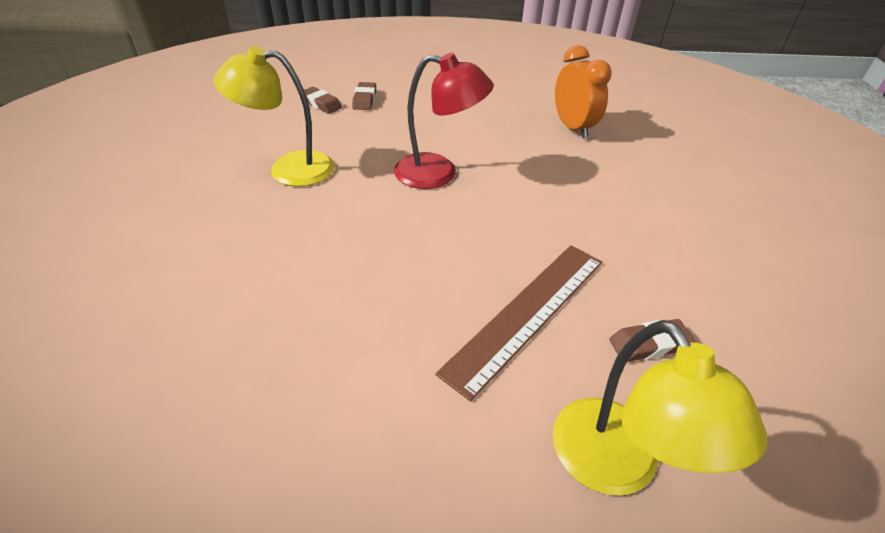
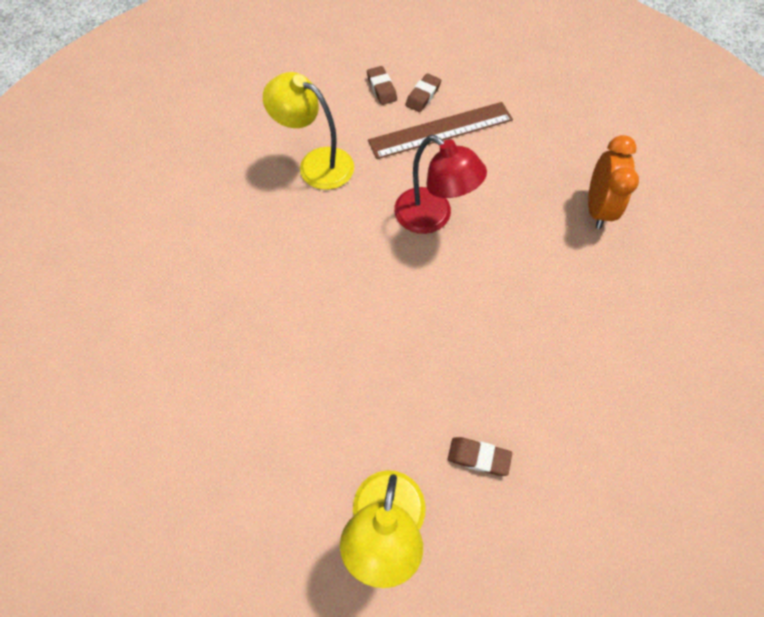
camera: 30 degrees right, 20 degrees up
(527, 313) = (410, 388): brown ruler -> brown ruler (441, 130)

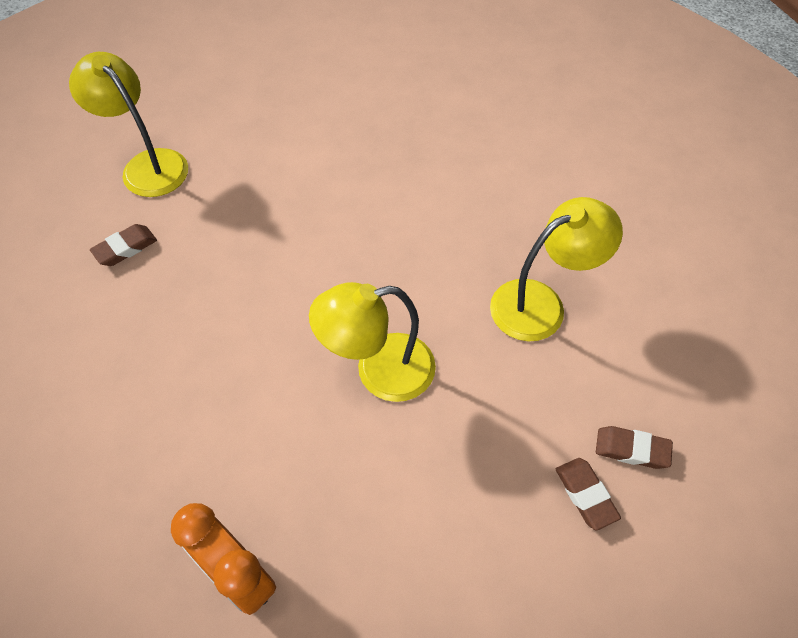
camera: 125 degrees right, 5 degrees down
(432, 218) = (379, 371): red lamp -> yellow lamp
(441, 130) = (505, 473): brown ruler -> none

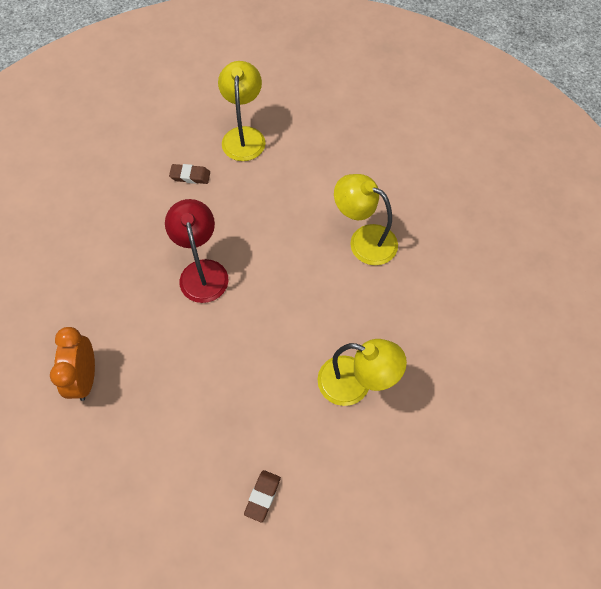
camera: 45 degrees right, 5 degrees up
(254, 332) = (202, 271): none -> red lamp
(379, 371) = (236, 343): yellow lamp -> yellow lamp (364, 240)
(631, 449) = (311, 499): brown eraser -> none

